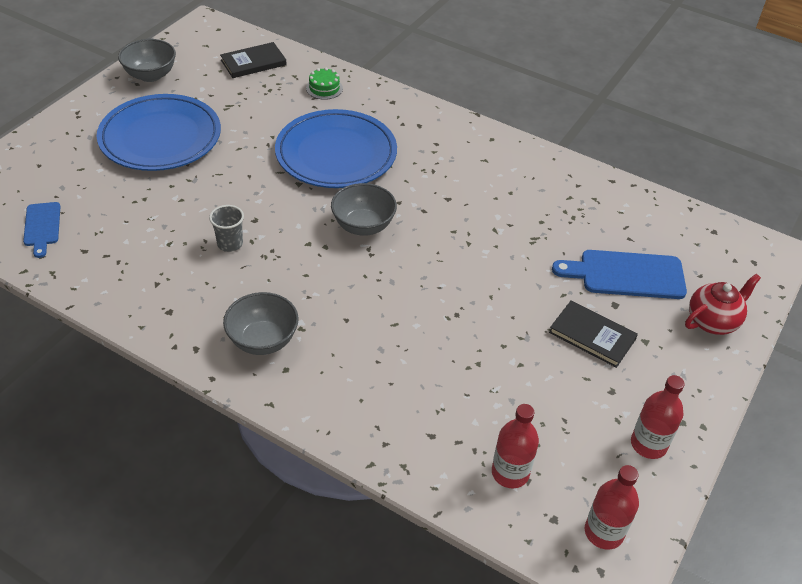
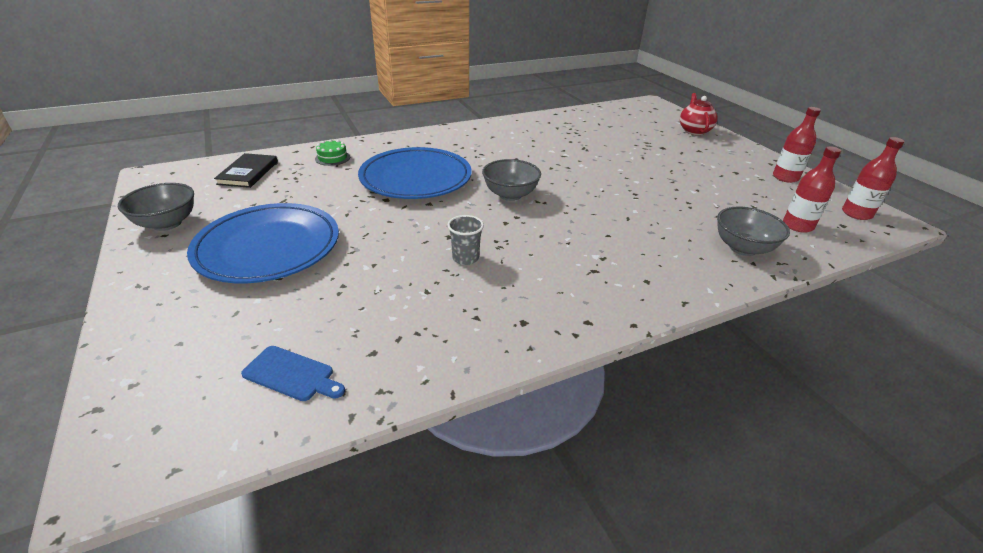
camera: 55 degrees left, 10 degrees down
(263, 340) = (603, 281): grey bowl -> grey bowl (743, 248)
(592, 335) = (685, 162): black book -> none
(626, 274) = (639, 136): blue cutting board -> none

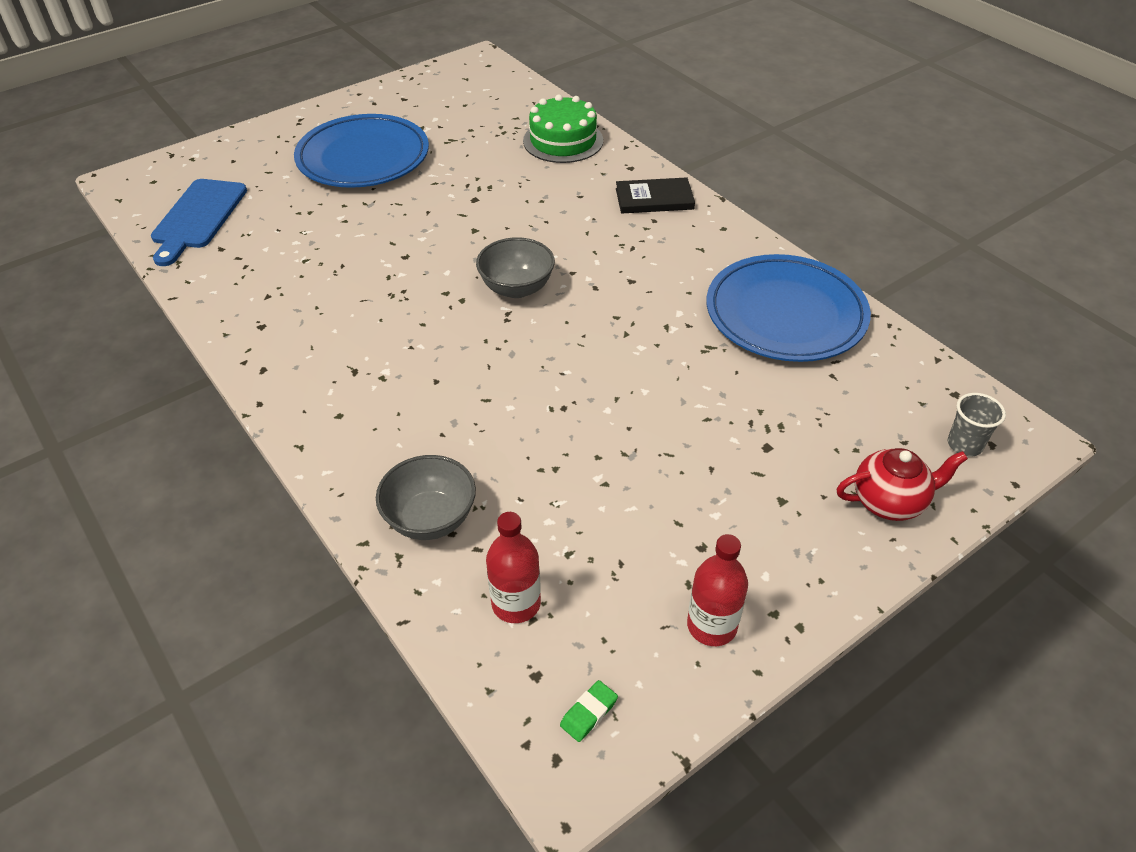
camera: 80 degrees right, 10 degrees up
(167, 223) = (392, 97): grey bowl -> none
(248, 173) = (503, 103): black book -> black book (654, 199)
(291, 374) = (198, 217): blue cutting board -> blue cutting board, size x1.69
(332, 158) = (563, 140): green cake -> green cake, size x1.89
(416, 178) = (533, 209): blue plate -> blue plate (785, 314)
(465, 258) = (364, 274): grey cup -> grey cup (964, 445)
(856, 214) = (588, 713): red bottle -> green eraser

